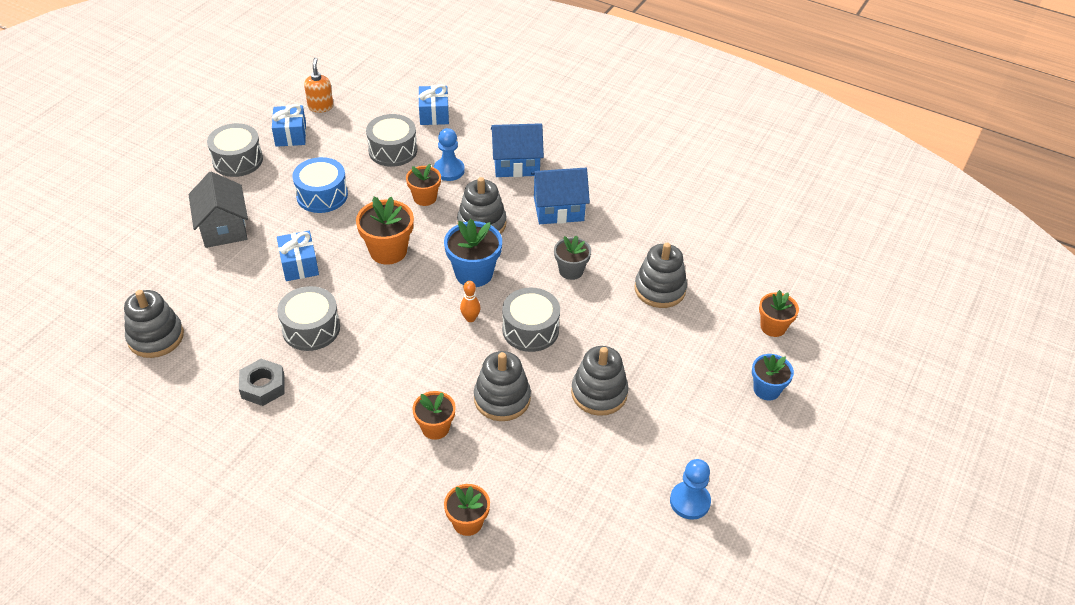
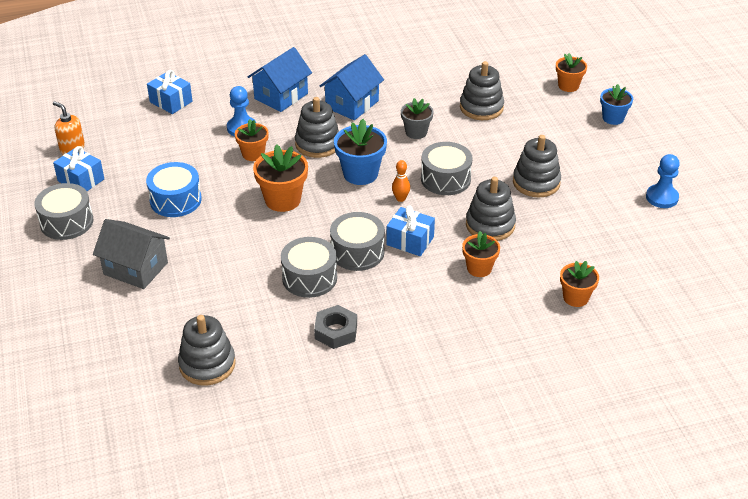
camera: 45 degrees left, 5 degrees down
(299, 265) = (235, 250): blue gift -> blue gift (410, 241)
(393, 150) = (179, 141): grey drum -> grey drum (357, 252)

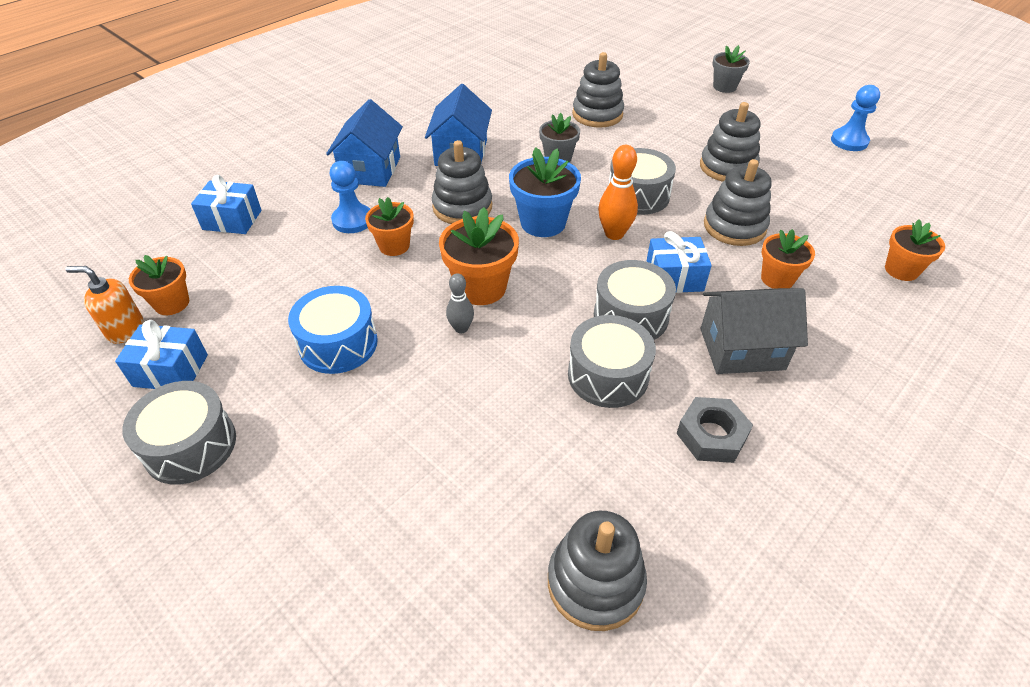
camera: 30 degrees left, 5 degrees up
(135, 268) = (357, 472): grey house -> grey house (742, 349)
(250, 219) = (461, 328): none -> grey bowling pin
(400, 199) = (614, 234): orange bowling pin -> orange bowling pin, size x1.59
(568, 86) = (654, 71): orange flower pot -> orange flower pot (172, 303)
(613, 118) = (724, 87): blue flower pot -> grey flower pot

